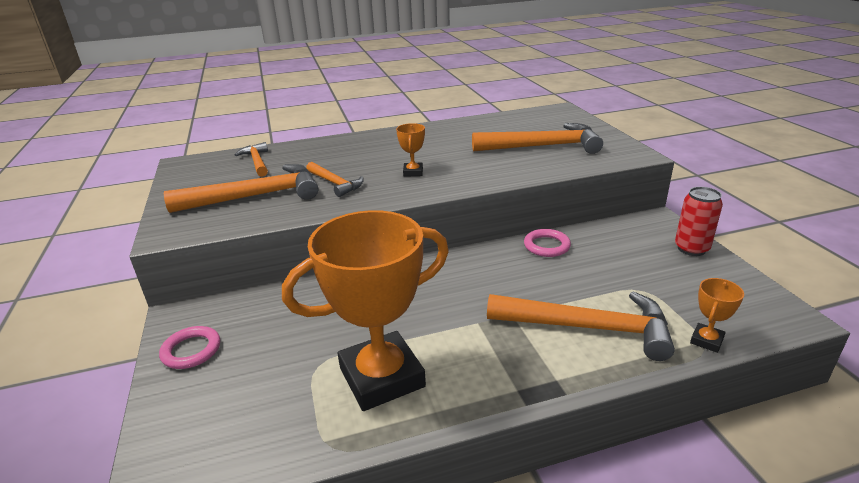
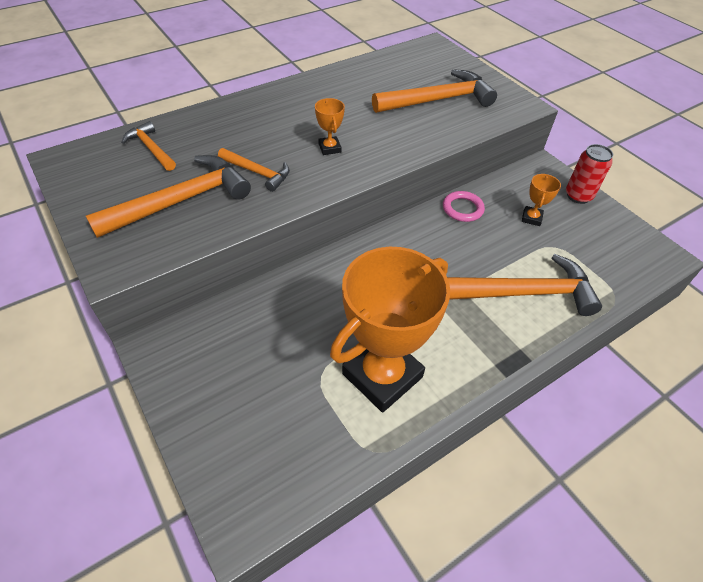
camera: 20 degrees left, 20 degrees up
(191, 350) = (191, 384): pink ring -> none
(706, 340) = (614, 289): orange trophy -> orange trophy (531, 218)

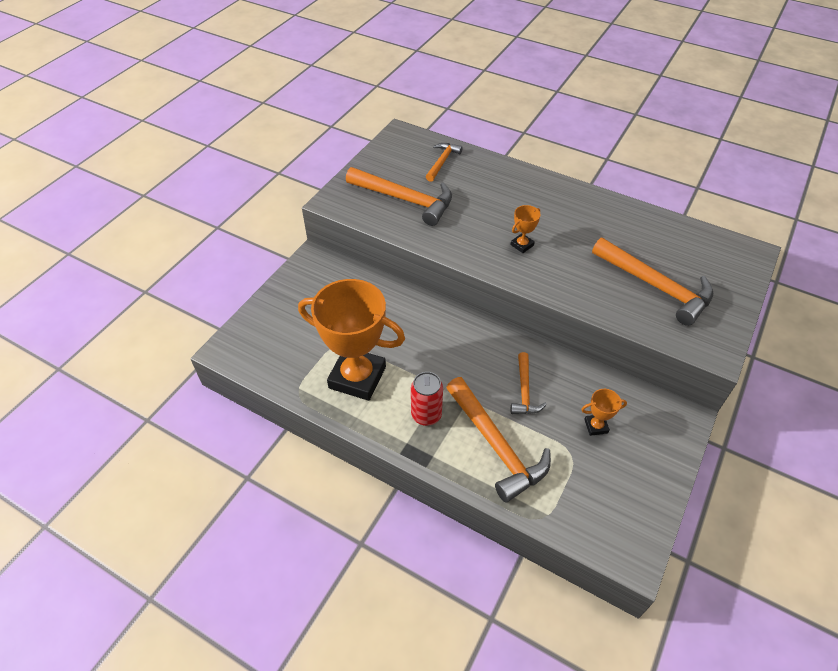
camera: 65 degrees right, 0 degrees up
(257, 172) = (461, 220): orange hammer -> orange hammer (524, 391)
(462, 209) = (565, 370): pink ring -> none
(578, 196) = (664, 459): red can -> red can (426, 415)

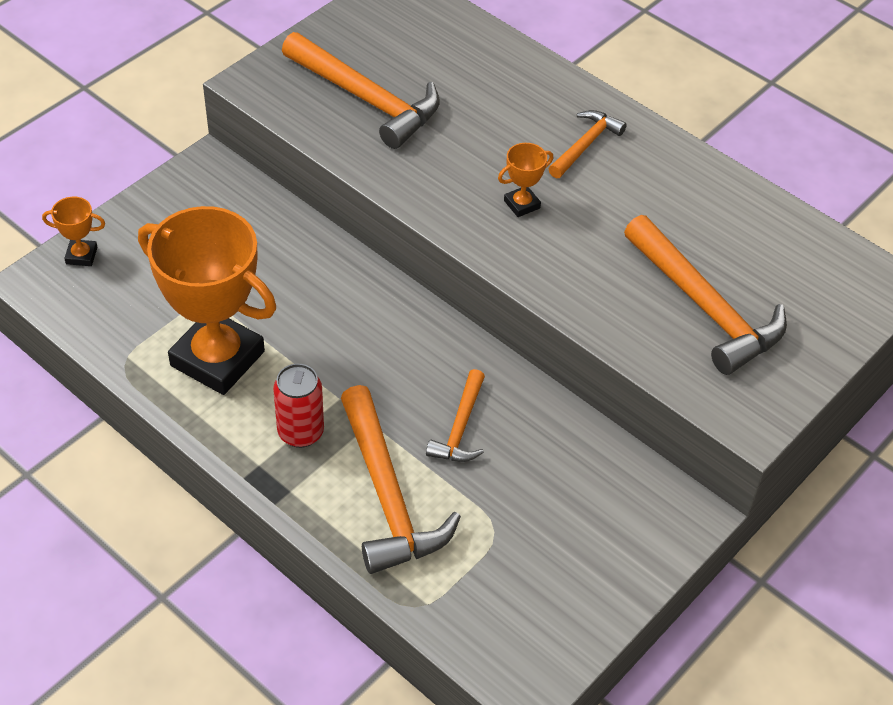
camera: 10 degrees right, 0 degrees up
(442, 162) = (448, 47): orange hammer -> orange hammer (585, 145)
(596, 426) = (548, 499): orange trophy -> orange trophy (81, 255)

